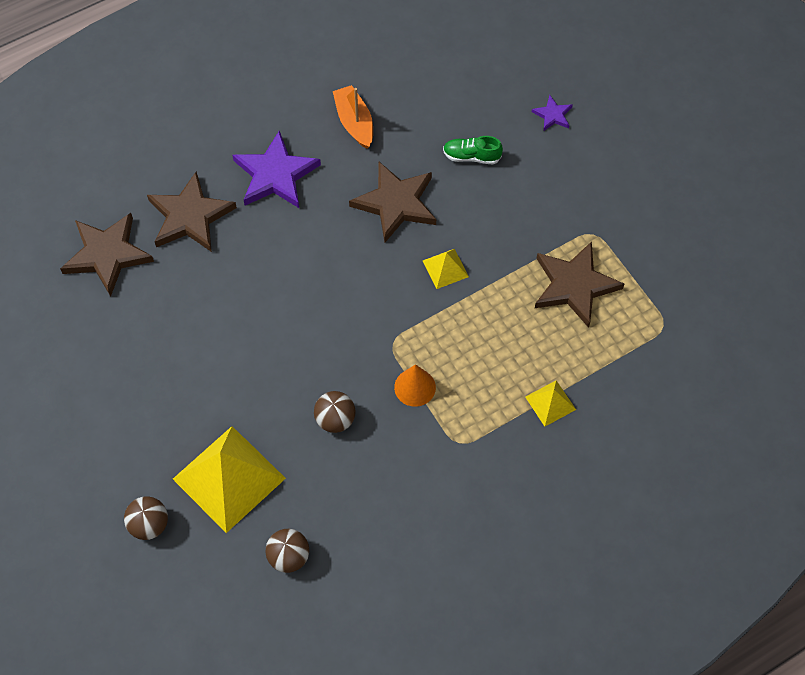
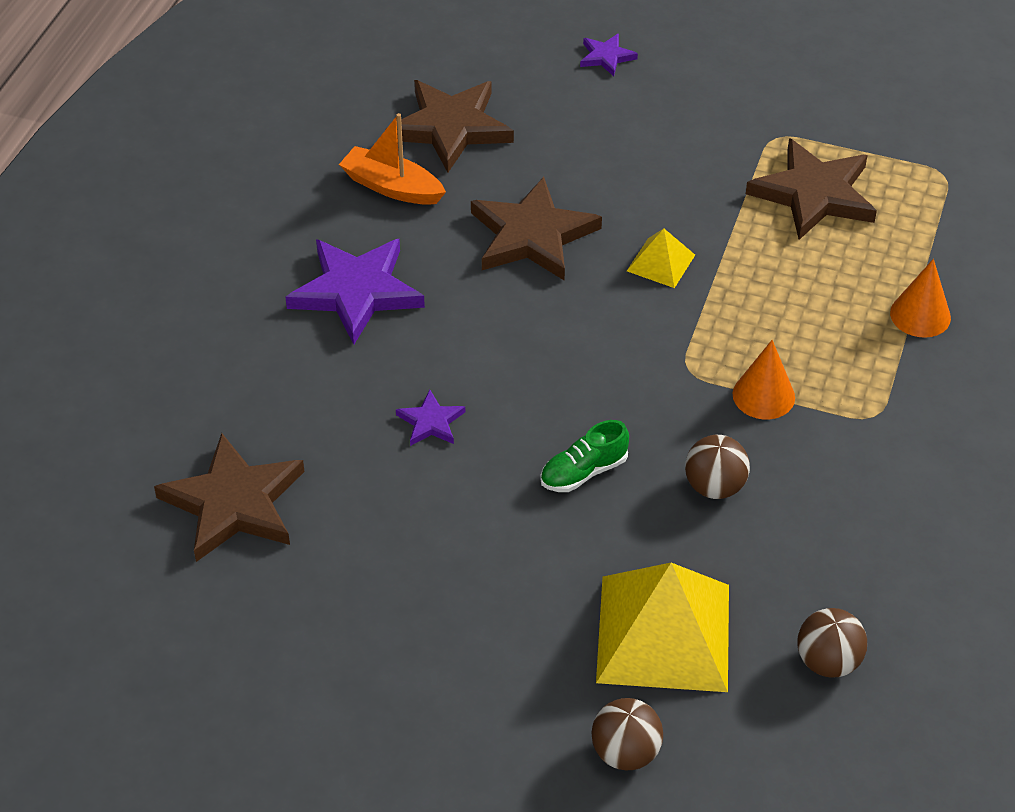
camera: 40 degrees left, 15 degrees down
(190, 216) = (297, 397): brown star -> brown star (451, 127)
(237, 278) = (431, 422): none -> purple star
(471, 156) = (564, 143): green shoe -> green shoe (583, 472)
(550, 403) = (920, 315): yellow pyramid -> orange cone

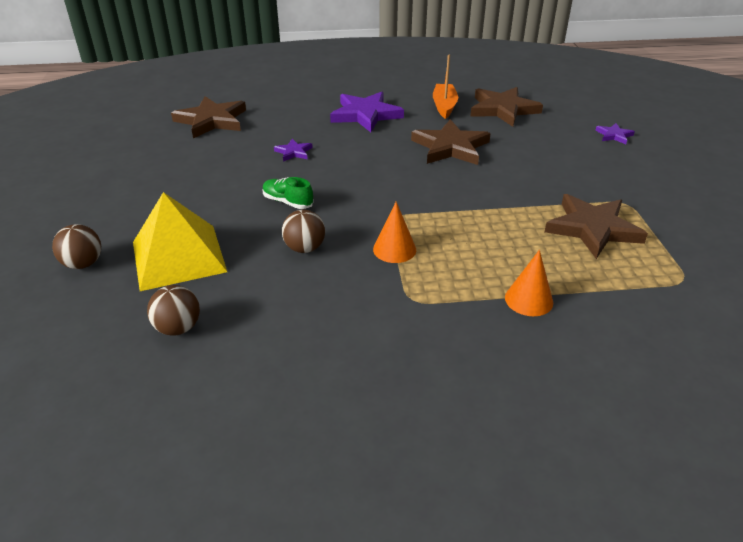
camera: 65 degrees right, 10 degrees down
(660, 262) = (471, 189): yellow pyramid -> none

